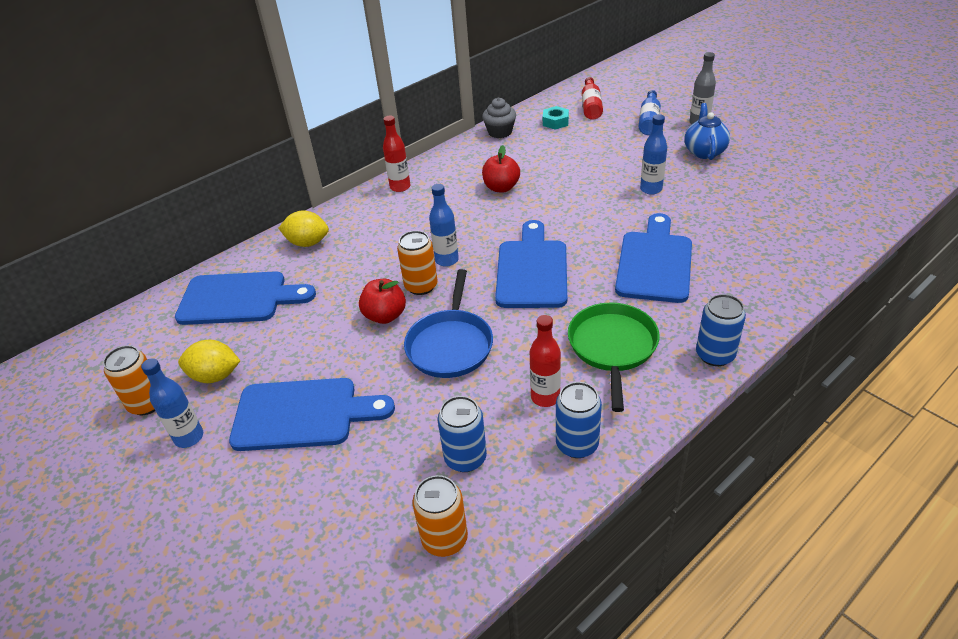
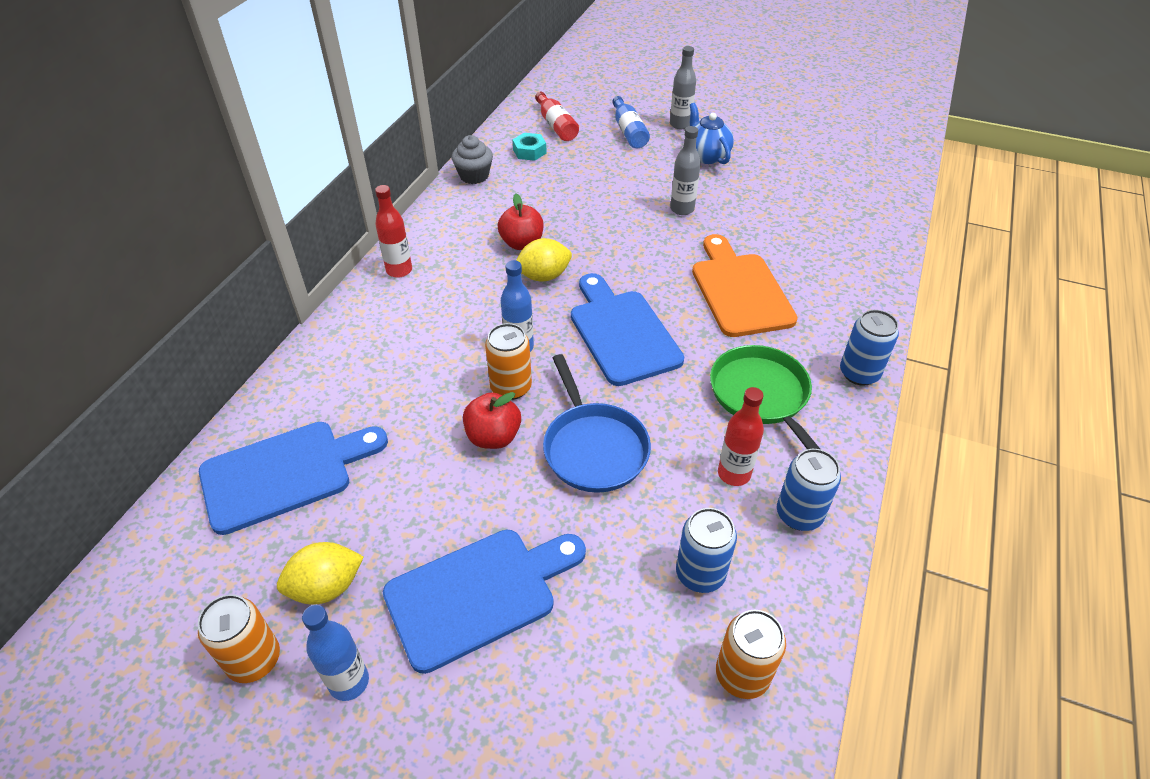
camera: 30 degrees left, 5 degrees up
(308, 243) = (328, 372): yellow lemon -> yellow lemon (543, 276)
(651, 189) = (682, 209): blue bottle -> grey bottle
(654, 262) = (739, 290): blue cutting board -> orange cutting board

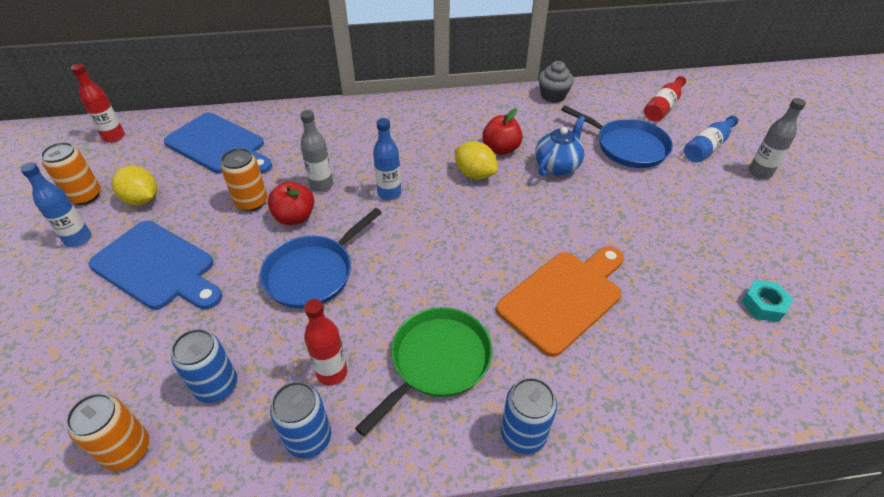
camera: 60 degrees right, 0 degrees up
(399, 270) = (421, 109): red bottle -> red bottle (114, 137)
(511, 387) = (346, 206): orange can -> orange can (251, 202)
(529, 151) = (613, 108): turquoise nut -> turquoise nut (763, 305)
(590, 170) = (627, 146): none -> blue pan
(621, 333) = (447, 241): blue cutting board -> none
(682, 209) = (637, 219): grey bottle -> grey bottle (321, 185)
(706, 156) = (734, 206): blue teapot -> blue teapot (557, 166)

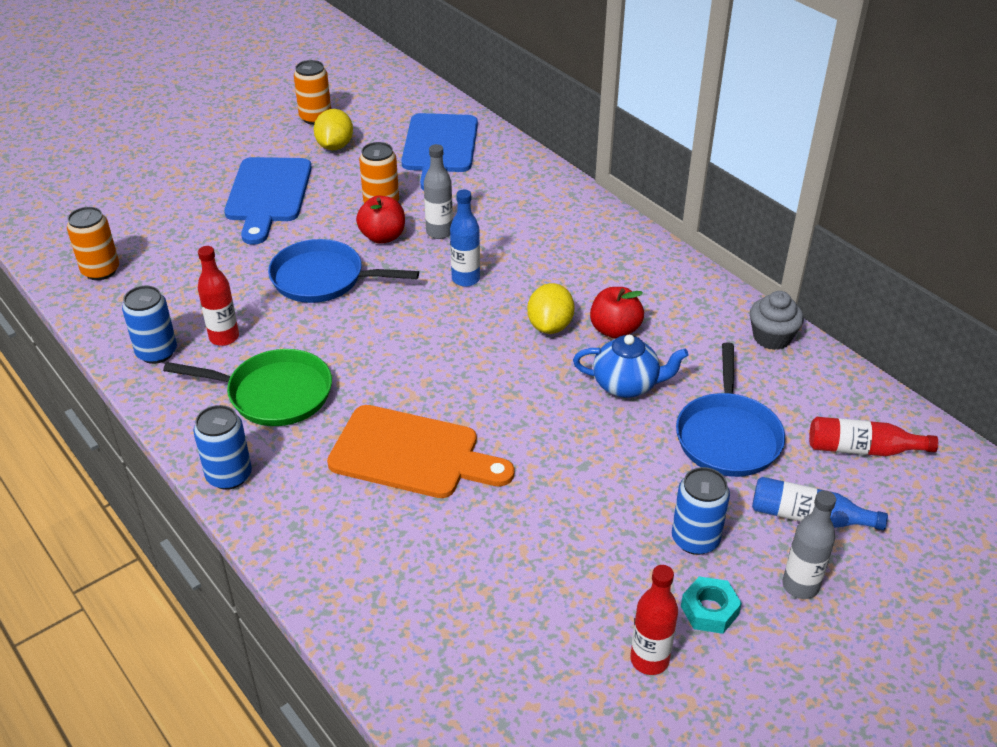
camera: 60 degrees right, 5 degrees down
(78, 239) = (268, 142): blue bottle -> none
(114, 137) = (398, 89): red bottle -> red bottle (649, 660)
(216, 386) = (175, 284): blue can -> blue can (695, 539)
(763, 305) = (524, 628): turquoise nut -> turquoise nut (709, 610)

